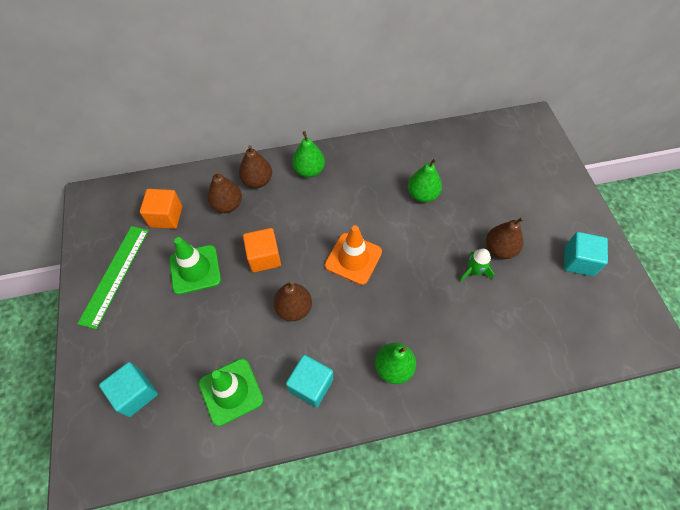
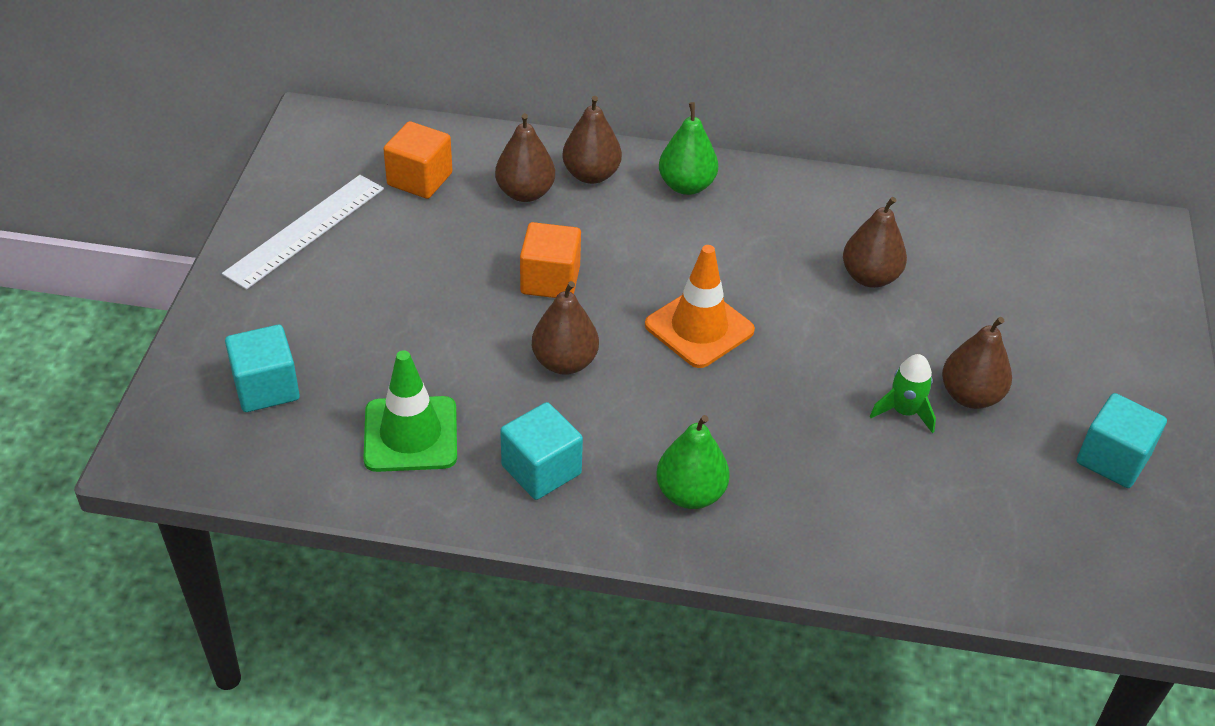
camera: 20 degrees right, 15 degrees down
(115, 275) = (305, 230): green ruler -> white ruler
(195, 269) = (431, 262): green traffic cone -> none
(422, 195) = (870, 277): green pear -> brown pear

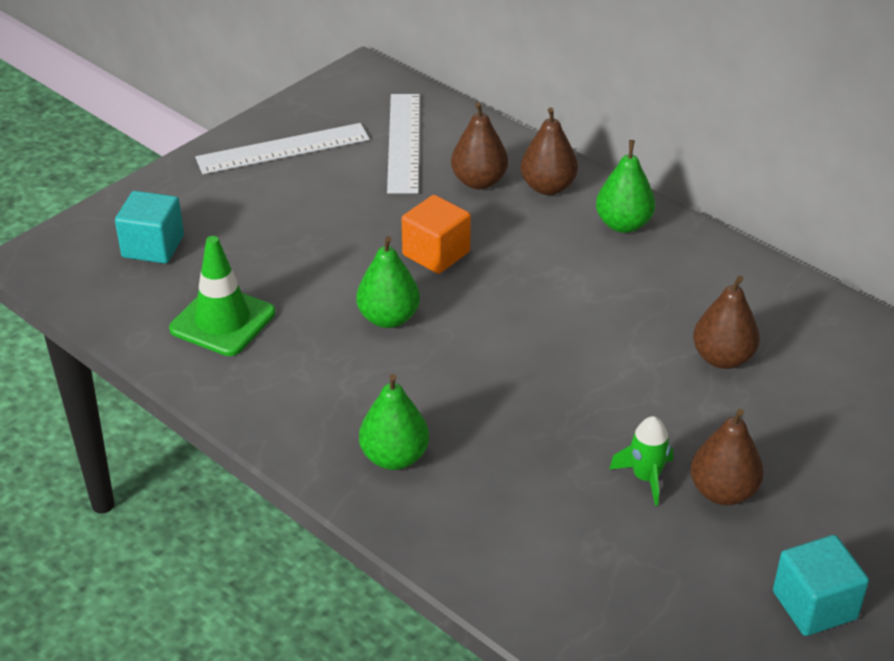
camera: 35 degrees right, 5 degrees down
(419, 179) = (404, 142): orange cube -> white ruler
(541, 470) = (294, 387): turquoise cube -> none
(564, 362) = (388, 318): brown pear -> green pear
(699, 328) = (525, 337): orange traffic cone -> none

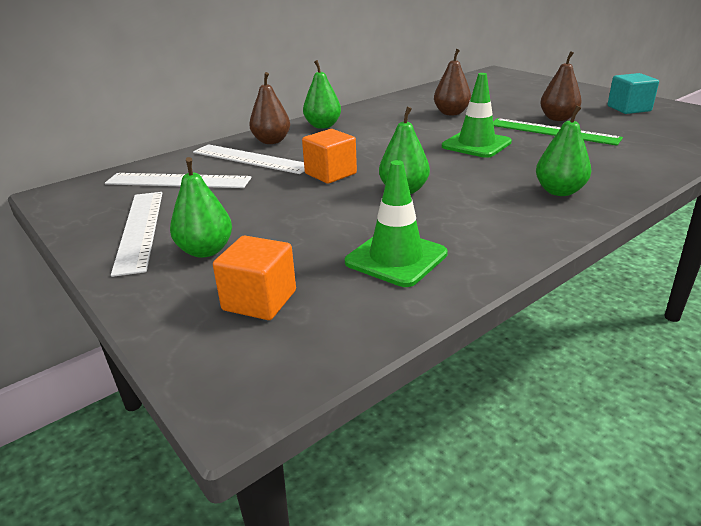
camera: 80 degrees left, 10 degrees down
(153, 246) = (259, 300): turquoise cube -> orange cube
(240, 198) = (205, 251): none -> green pear
(479, 181) = (251, 159): brown pear -> white ruler
(566, 385) = (476, 144): none -> green traffic cone
(646, 477) = (553, 131): green rocket -> green ruler

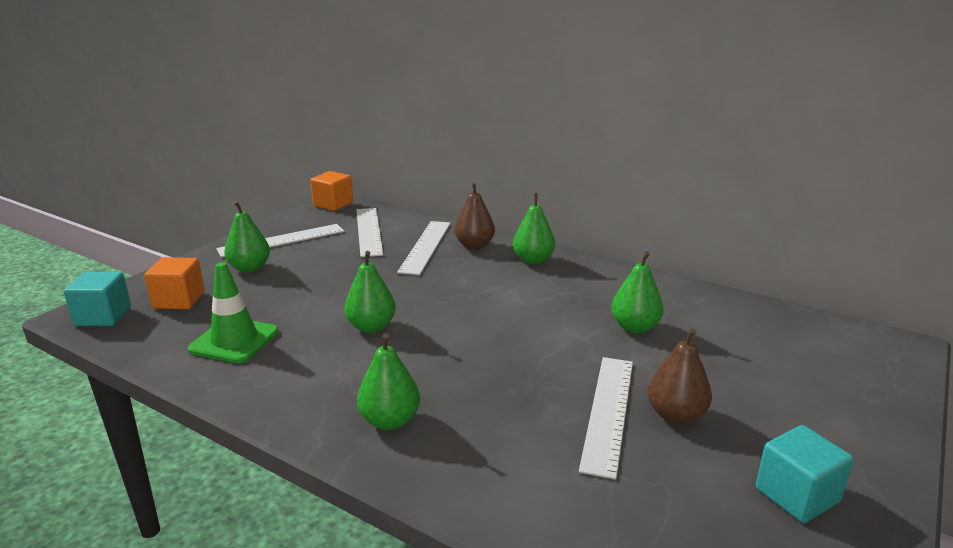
camera: 70 degrees right, 5 degrees down
(263, 367) = (103, 316): none -> turquoise cube
(330, 174) = (402, 286): orange cube -> orange cube (333, 204)
(451, 113) = (634, 327): brown pear -> green pear
(476, 144) = (522, 355): green traffic cone -> none
(553, 131) = (608, 412): green ruler -> white ruler

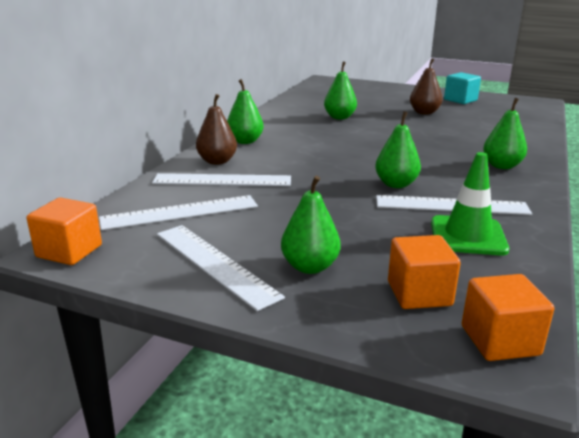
camera: 100 degrees left, 0 degrees up
(103, 316) = (500, 340): turquoise cube -> orange cube
(608, 412) = (435, 123): white ruler -> white ruler (451, 205)

